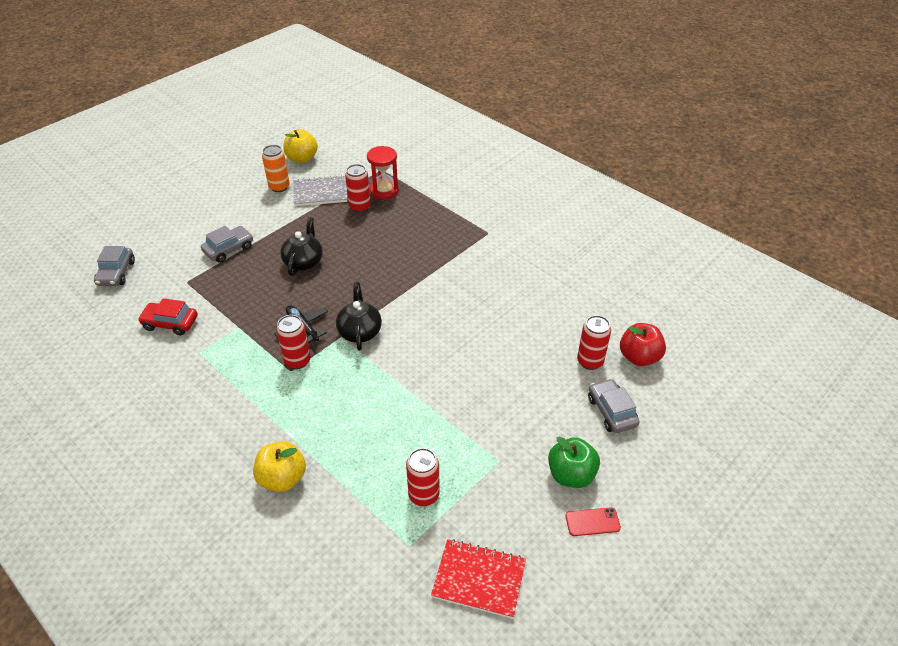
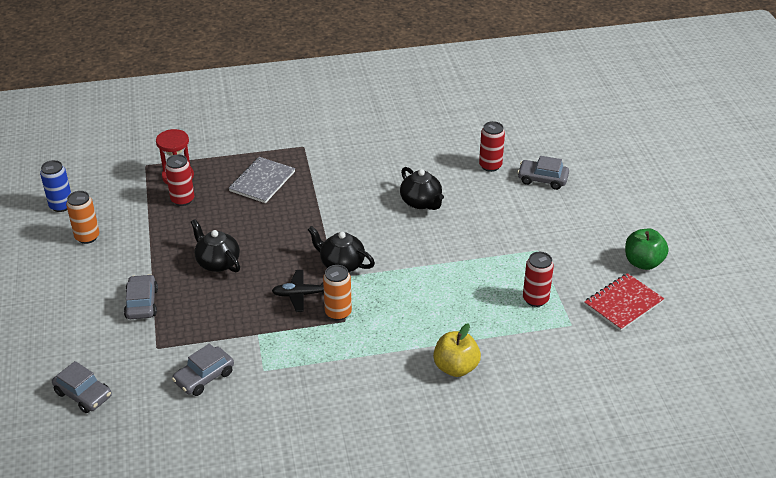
camera: 55 degrees left, 5 degrees down
(170, 323) = (204, 377): red car -> grey car
(297, 361) = (338, 312): red can -> orange can
(302, 158) = (61, 206): yellow apple -> blue can
(320, 192) = (131, 215): grey notebook -> grey notebook (262, 181)
(488, 340) = (421, 202): none -> black teapot
(571, 475) = (577, 223): green apple -> green apple (643, 262)
(592, 522) = (621, 233): red phone -> none
(639, 357) = (508, 143): red apple -> none

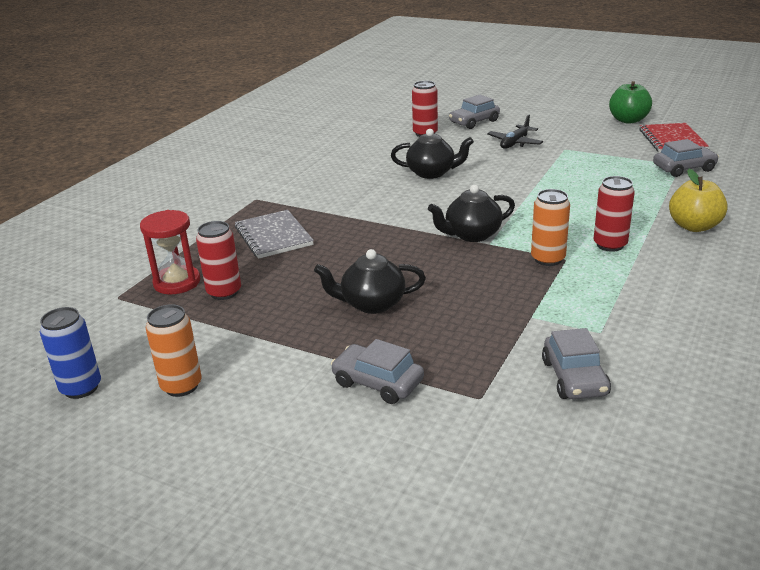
camera: 50 degrees left, 10 degrees down
(83, 394) = (515, 498): grey car -> grey car (684, 168)
(301, 295) = (494, 270): black plane -> black plane (515, 143)
(535, 299) = (630, 168): red can -> red can (610, 245)

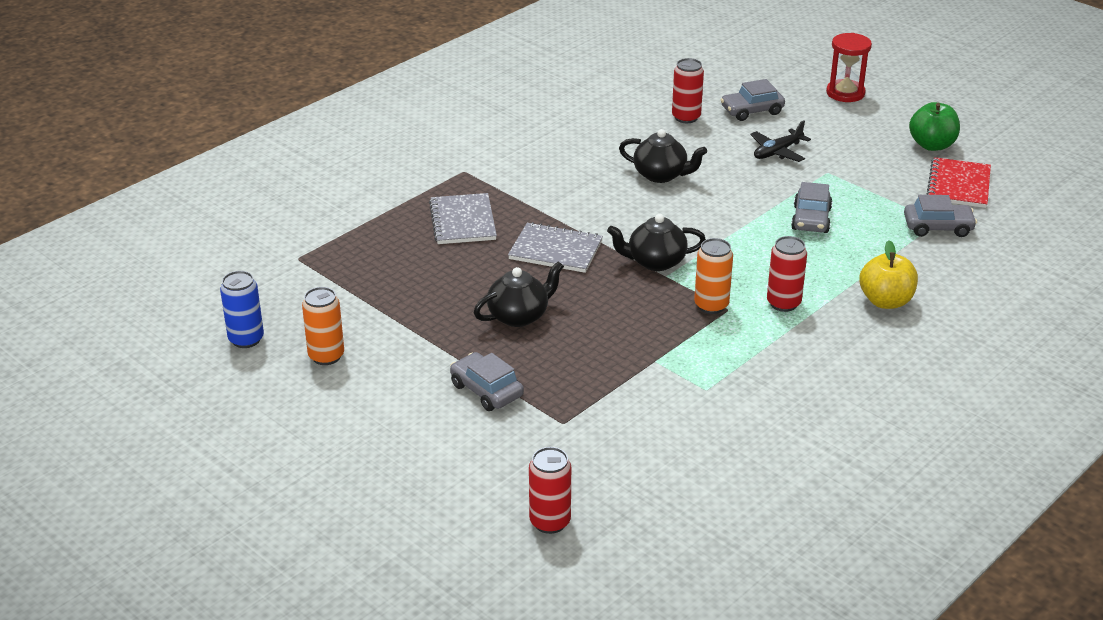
camera: 15 degrees right, 5 degrees up
(177, 282) = (355, 254): red hourglass -> red hourglass (845, 93)
(224, 292) = (393, 274): red can -> red can (550, 522)
(372, 304) = (519, 316): black teapot -> black teapot turned 135 degrees clockwise
(374, 243) = (555, 250): none -> grey notebook
(574, 378) = (653, 424): grey car -> grey car (811, 219)

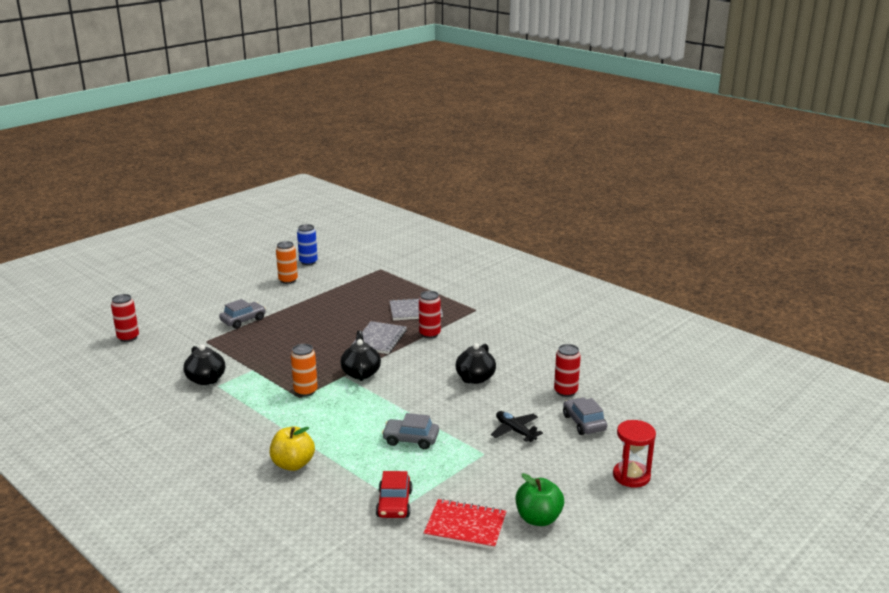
camera: 90 degrees right, 10 degrees down
(519, 316) = (310, 328): black teapot -> black teapot (206, 379)
(783, 303) = (301, 419): red can -> red can (429, 334)
(938, 227) = (394, 504): grey car -> red car

